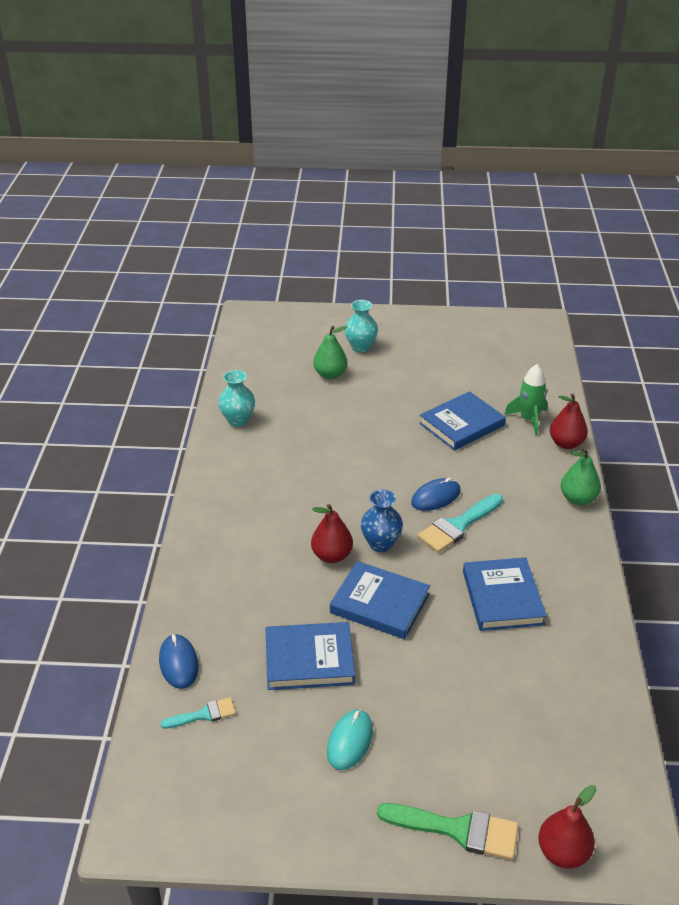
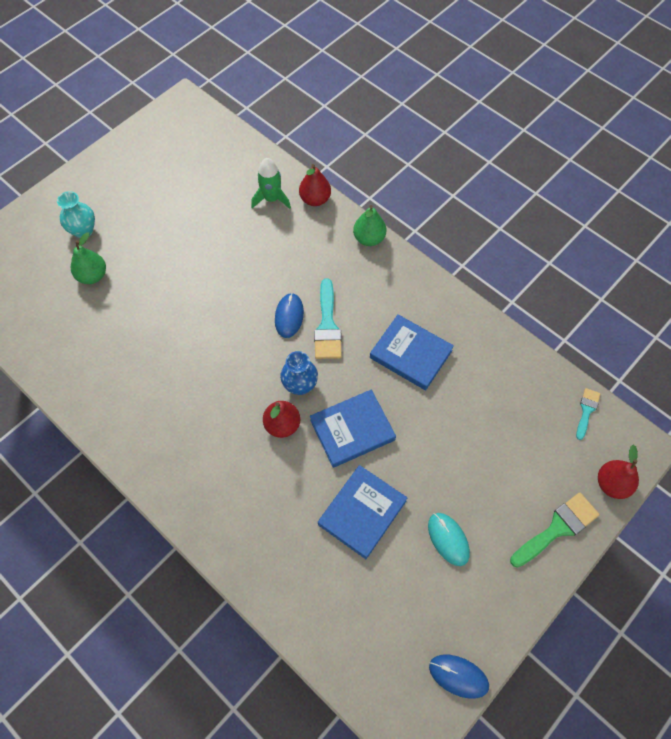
camera: 50 degrees left, 25 degrees up
(178, 663) = (292, 603): blue mouse -> blue mouse (458, 676)
(203, 714) = (352, 618): turquoise brush -> turquoise brush (586, 411)
(238, 420) = (77, 378): turquoise vase -> none
(461, 424) = (235, 241): blue book -> none

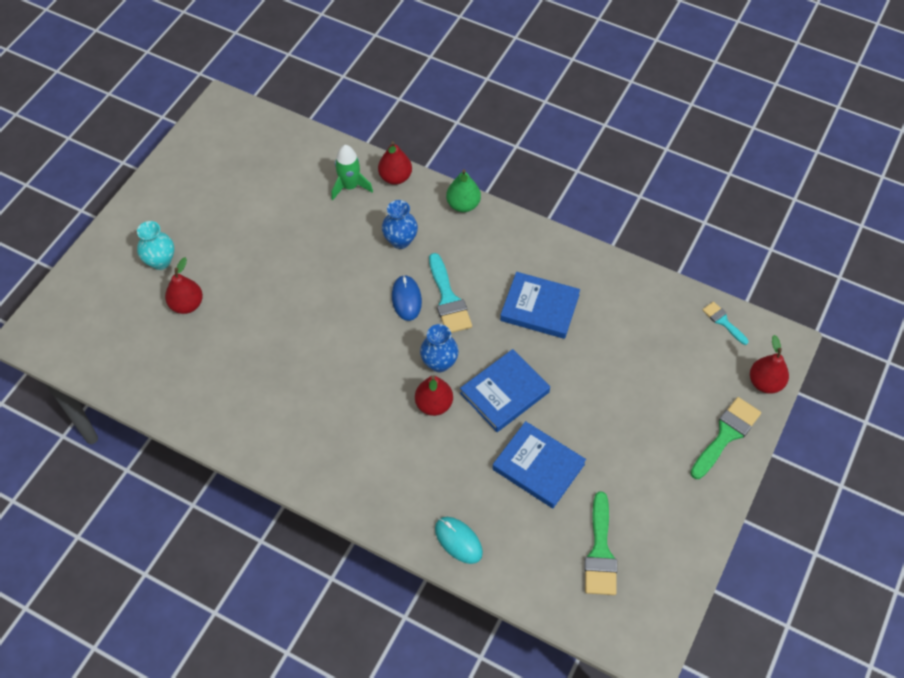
camera: 15 degrees left, 5 degrees down
(92, 276) = (187, 305): green pear -> red pear
(301, 259) = (400, 240): none -> blue vase
(362, 512) = (538, 466): blue book -> blue book turned 75 degrees counterclockwise
(396, 617) = (600, 551): none -> green brush
(448, 539) = (627, 470): turquoise mouse -> turquoise mouse (458, 541)
(458, 676) = (673, 588): blue mouse -> none
(586, 411) = (723, 321): turquoise brush -> turquoise brush turned 45 degrees counterclockwise

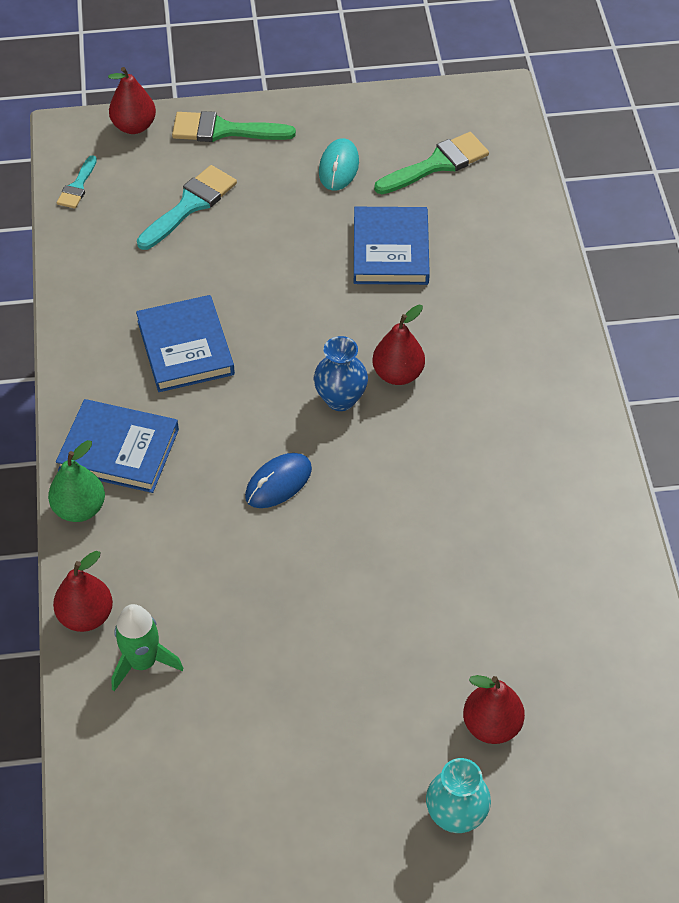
camera: 125 degrees left, 5 degrees down
(400, 240) = (192, 543): blue vase -> none
(448, 299) = (244, 440): turquoise brush -> turquoise brush (190, 205)
(458, 541) = (529, 270): turquoise mouse -> turquoise mouse (339, 167)
(504, 392) = (327, 321): blue book -> blue book (119, 450)

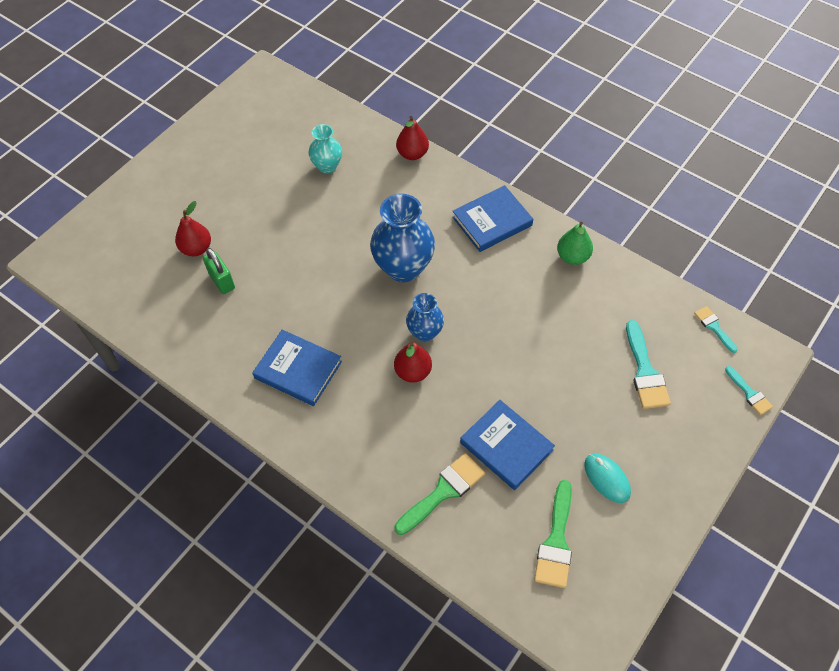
camera: 135 degrees right, 5 degrees up
(79, 509) = (473, 186): green pear -> green pear (572, 257)
(134, 126) = (749, 393): red pear -> turquoise brush
(142, 662) = (368, 157): green rocket -> none
(185, 348) = (531, 291): blue book -> blue book (298, 370)
(224, 130) = (702, 440): green brush -> green brush (443, 491)
(278, 483) = (403, 268): blue mouse -> blue vase
(455, 816) = (180, 206): turquoise vase -> turquoise vase (327, 166)
(500, 649) = (222, 281): none -> green padlock

